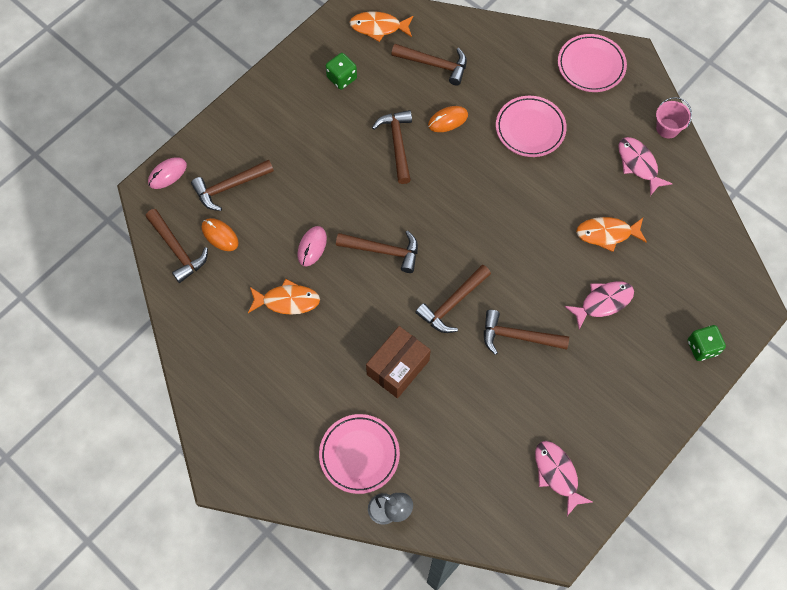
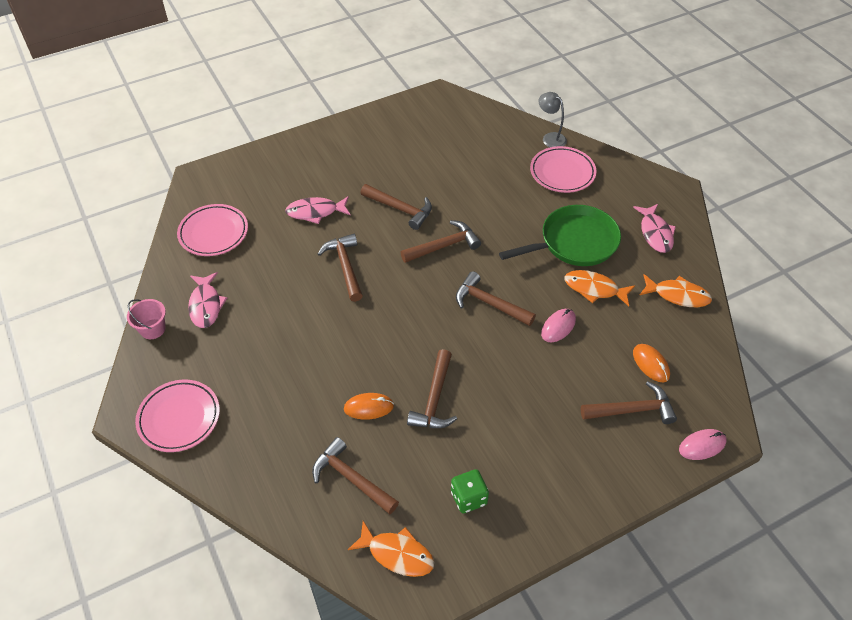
camera: 160 degrees left, 15 degrees down
(177, 249) = (698, 364): brown hammer -> brown hammer (345, 267)
(320, 353) = (574, 242): none -> green pan
(398, 367) = (510, 216): brown box -> none
(530, 129) = (287, 371): pink plate -> pink plate (213, 233)
(557, 474) = (417, 126): pink fish -> pink fish (655, 233)
(607, 234) = (277, 258): orange fish -> orange fish (678, 295)
(702, 347) = (259, 164): green dice -> none

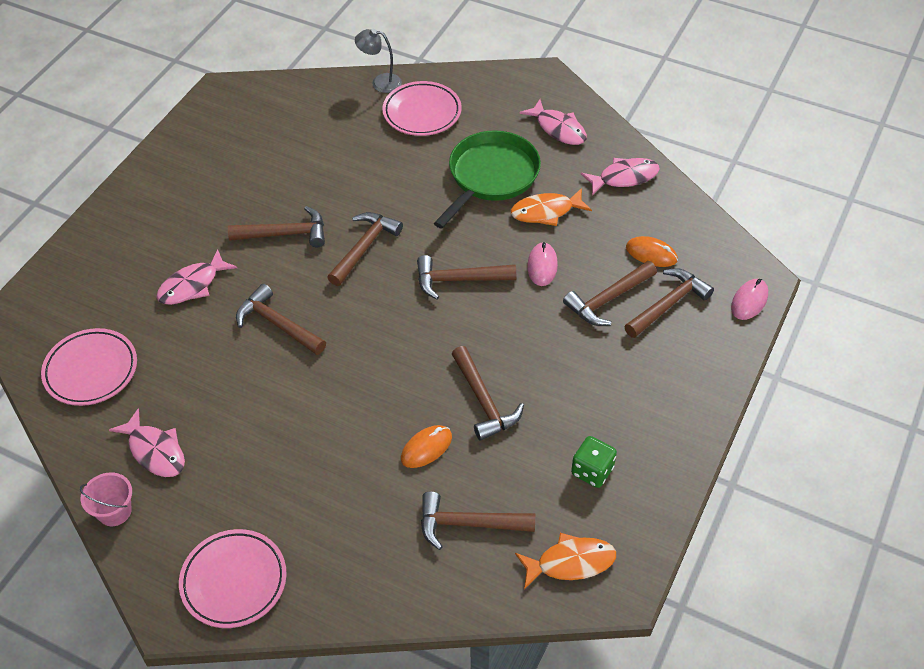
camera: 35 degrees left, 0 degrees up
(588, 379) = (608, 299): none -> brown hammer
(678, 295) = (624, 177): orange fish -> pink fish

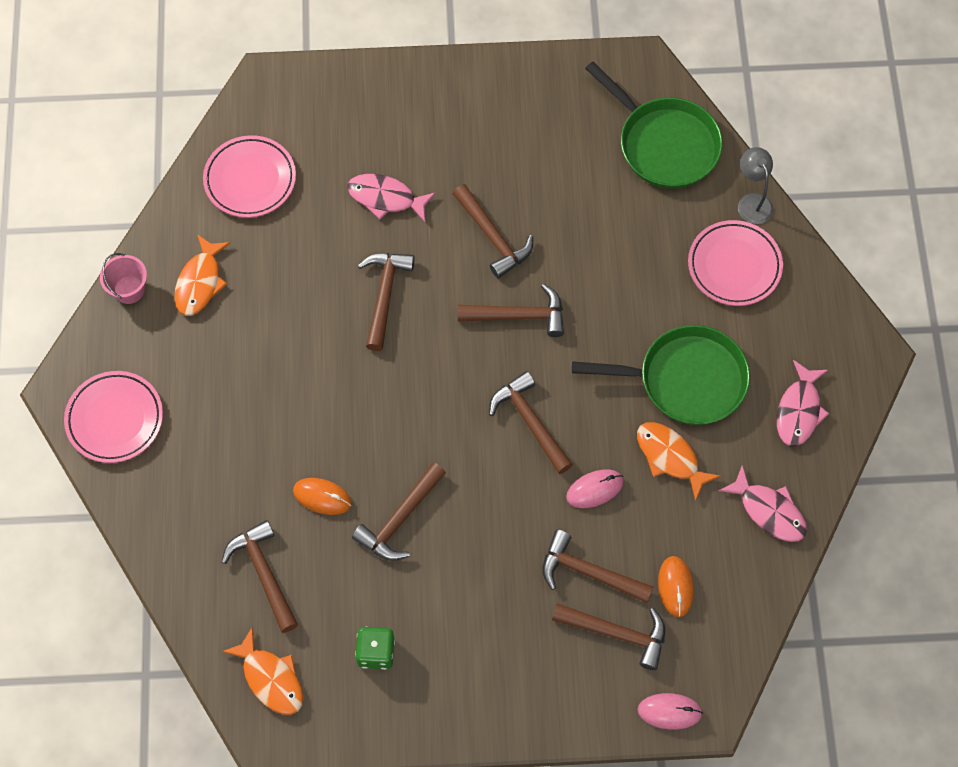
camera: 60 degrees right, 15 degrees up
(155, 451) = (200, 282): pink fish -> orange fish
(295, 106) = (664, 144): none -> green pan

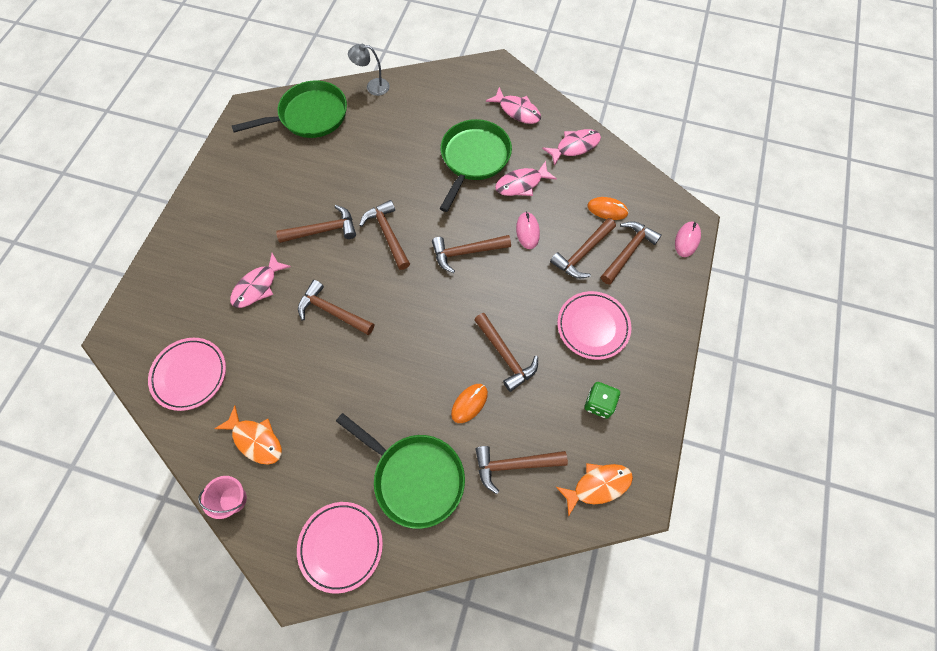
camera: 70 degrees left, 0 degrees up
(213, 467) = (414, 477): none -> green pan
(518, 316) = (388, 234): brown hammer -> brown hammer turned 45 degrees counterclockwise
(670, 457) = (521, 184): orange fish -> pink fish
(734, 266) = (410, 109): pink plate -> pink plate (593, 327)

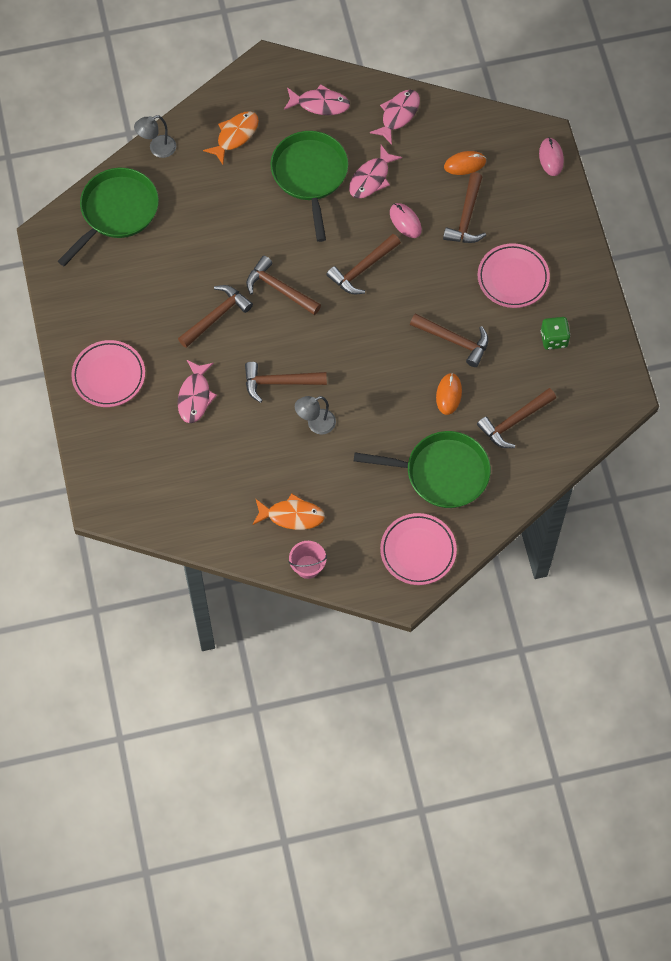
camera: 30 degrees left, 0 degrees up
(190, 375) = (194, 498): pink plate -> pink plate (109, 376)
(336, 365) = (315, 424): none -> grey lamp
(598, 485) = (588, 401): orange fish -> orange fish (235, 135)
(628, 251) = (505, 195): brown hammer -> none

